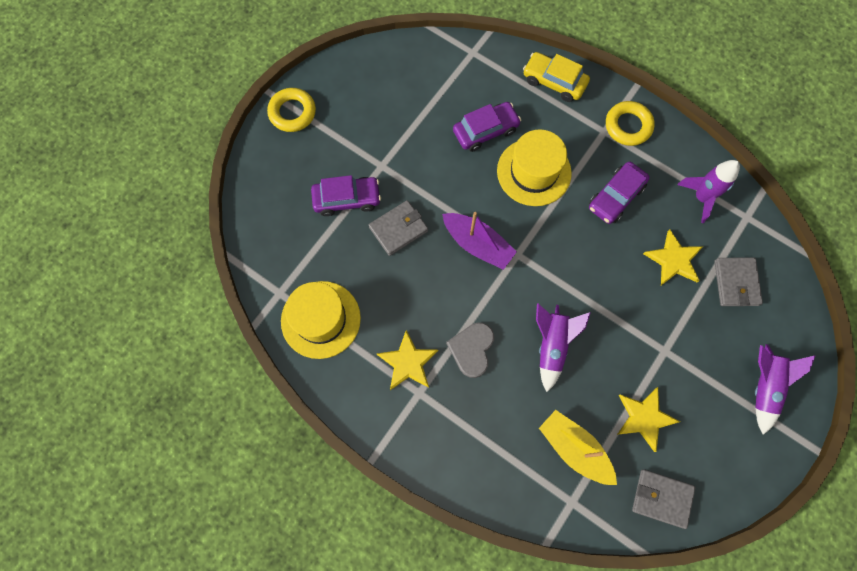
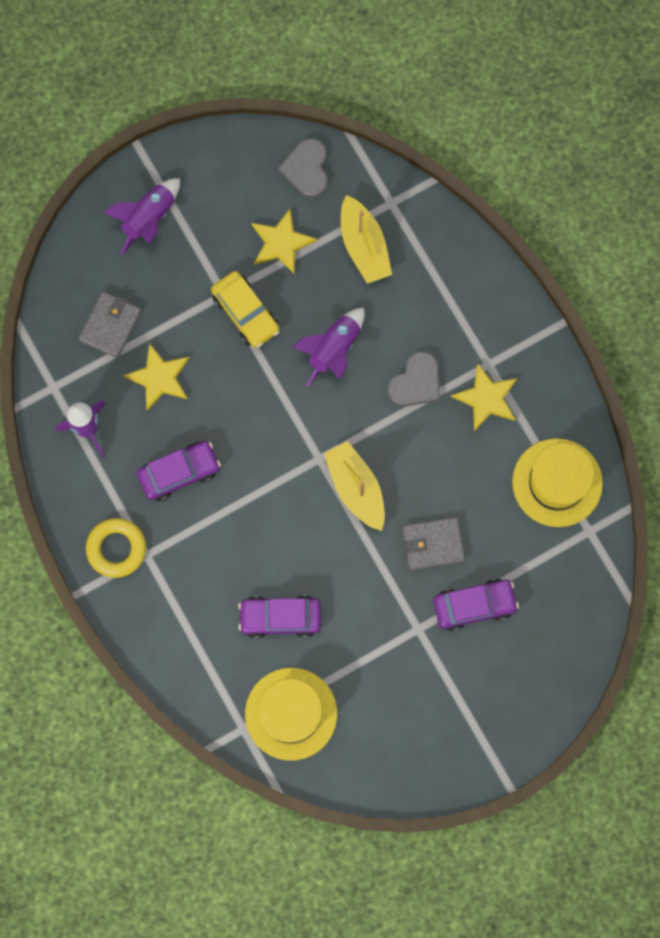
camera: 155 degrees left, 5 degrees up
(292, 112) = (492, 745): yellow ring -> none
(347, 199) = (474, 605): purple car -> purple car turned 150 degrees clockwise
(477, 244) = (356, 488): purple boat -> yellow boat
(534, 172) = (252, 542): yellow hat -> yellow hat (291, 714)
(554, 82) = (169, 643): yellow car -> yellow car (246, 313)
(661, 498) = (306, 169): grey wallet -> grey heart

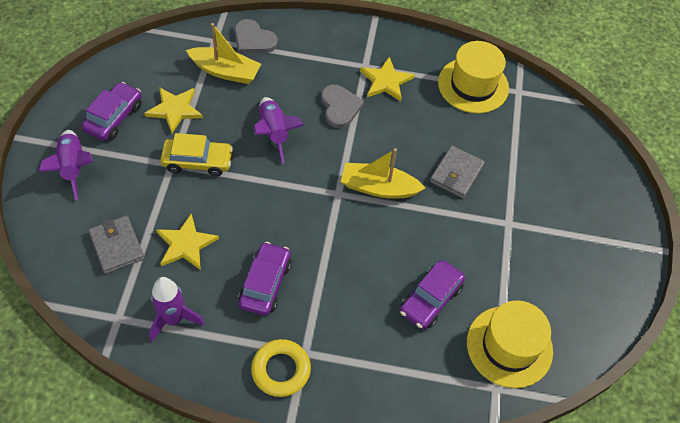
camera: 55 degrees left, 20 degrees down
(306, 169) = (145, 64): grey heart -> grey heart (253, 40)
(474, 605) = (518, 181): purple car -> purple car (114, 117)

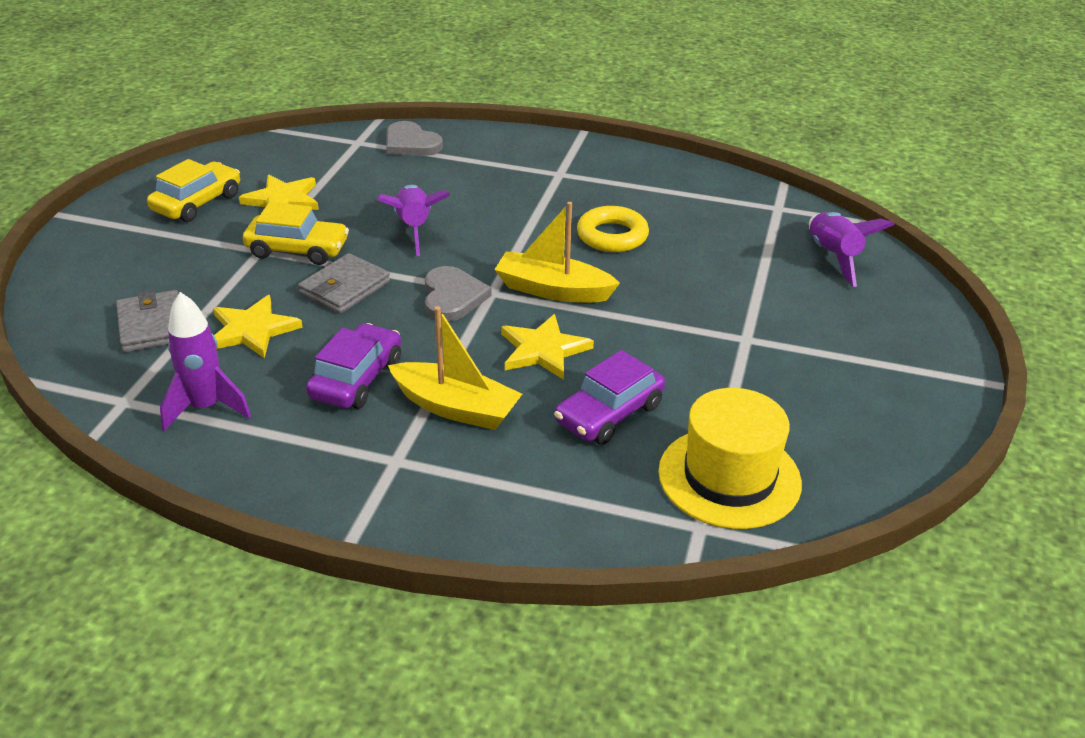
camera: 10 degrees right, 20 degrees down
(73, 168) = (123, 246): purple rocket -> purple rocket (833, 257)
(114, 117) = (197, 203): purple car -> yellow car
(225, 71) = (364, 169): yellow boat -> yellow boat (456, 408)
(281, 370) = (352, 477): yellow ring -> yellow ring (612, 236)
(340, 107) = (514, 209): grey heart -> grey heart (452, 297)
(386, 81) = (586, 189): yellow star -> yellow star (543, 350)
(456, 174) = (672, 283): grey wallet -> grey wallet (345, 288)
(473, 85) = (711, 198): yellow hat -> none

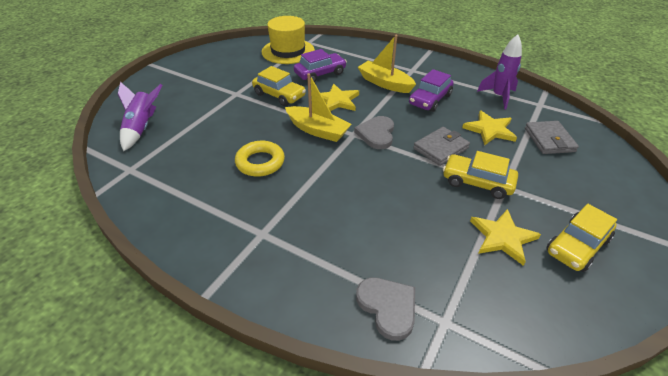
camera: 165 degrees left, 5 degrees up
(414, 229) = (394, 189): purple rocket -> none
(661, 346) = (279, 95): none -> yellow car

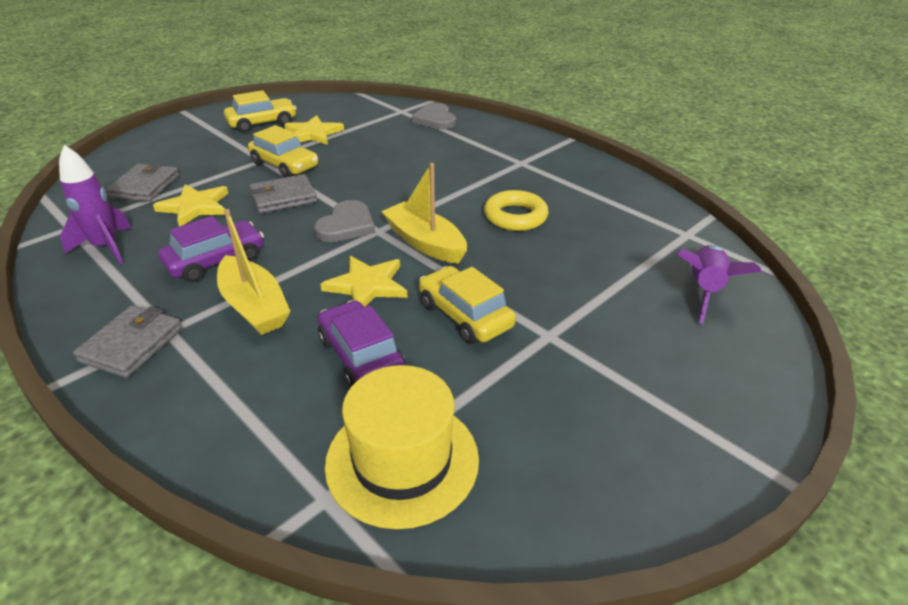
camera: 165 degrees left, 5 degrees down
(320, 74) = (361, 356): purple car -> purple car turned 75 degrees clockwise
(419, 63) = (132, 345): none -> grey wallet

